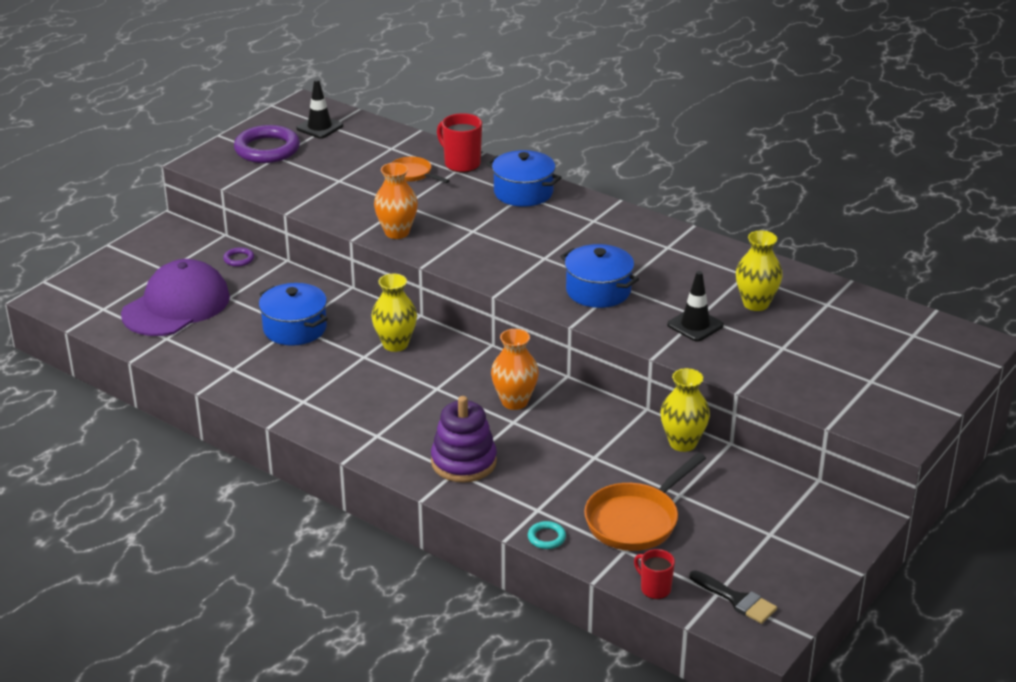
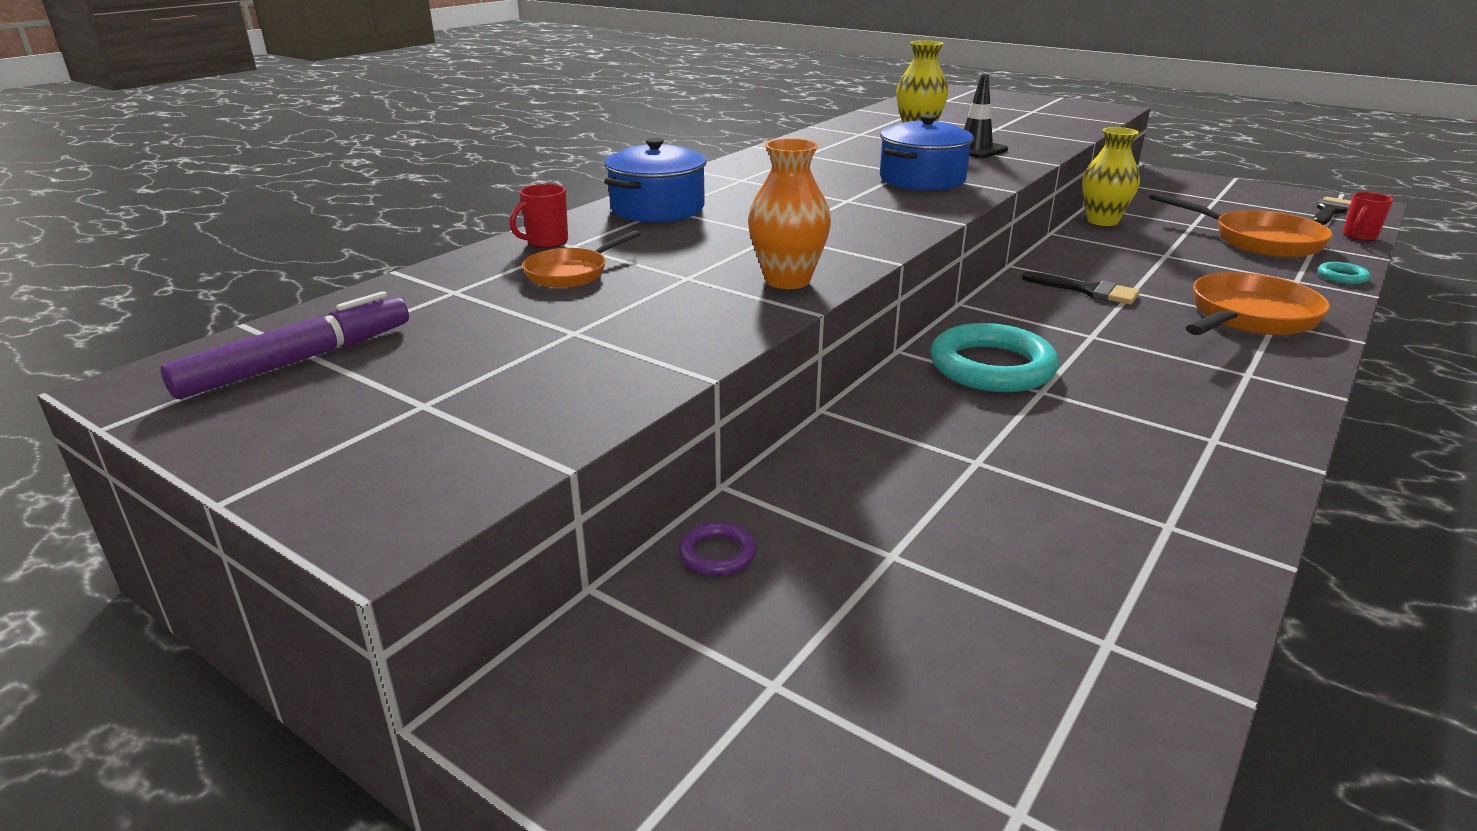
camera: 90 degrees left, 5 degrees down
(176, 306) = (953, 642): purple cap -> none
(267, 149) = (371, 419): purple ring -> none
(295, 328) = (985, 461): blue pot -> none
(319, 127) = (298, 361): black traffic cone -> purple marker
(395, 344) = (992, 367): yellow vase -> turquoise ring
(461, 163) = (546, 242): red mug -> red mug, size x0.63
(463, 462) = (1249, 317): purple stacking toy -> orange pan
(514, 402) = (1087, 290): orange vase -> black brush

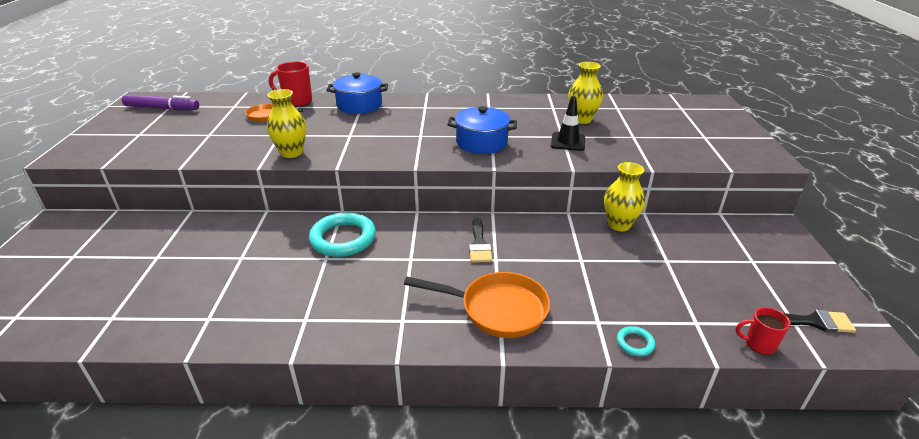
camera: 55 degrees right, 5 degrees up
(546, 242) = (297, 102): red mug -> red mug, size x1.59
(717, 554) = (144, 223): purple ring -> none
(787, 280) = (291, 153): orange vase -> yellow vase
(1258, 241) = (669, 294): orange pan -> none

